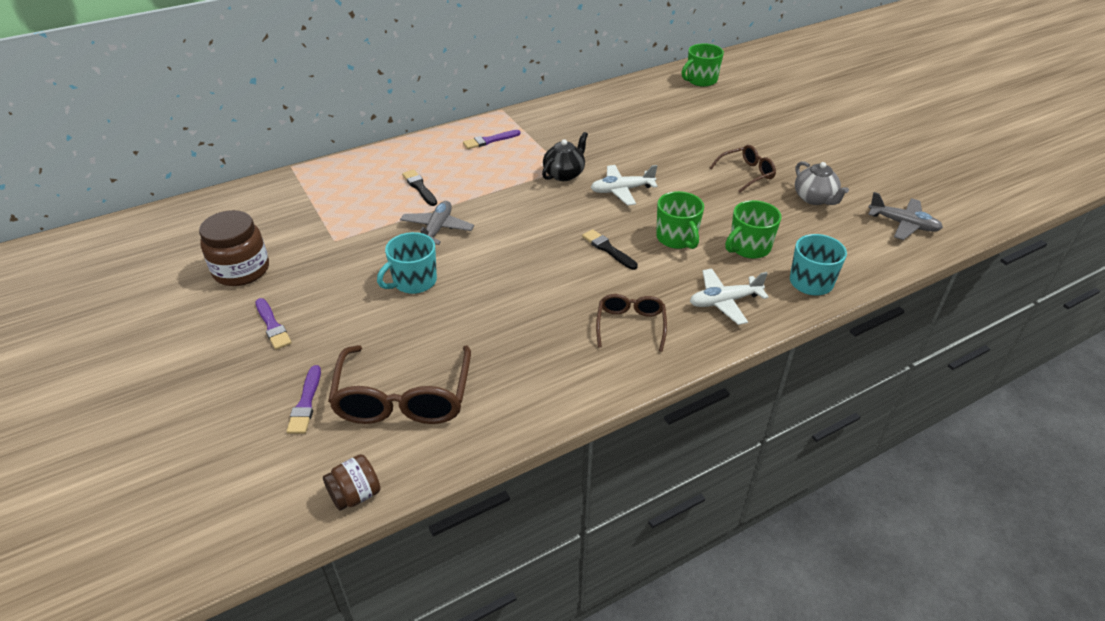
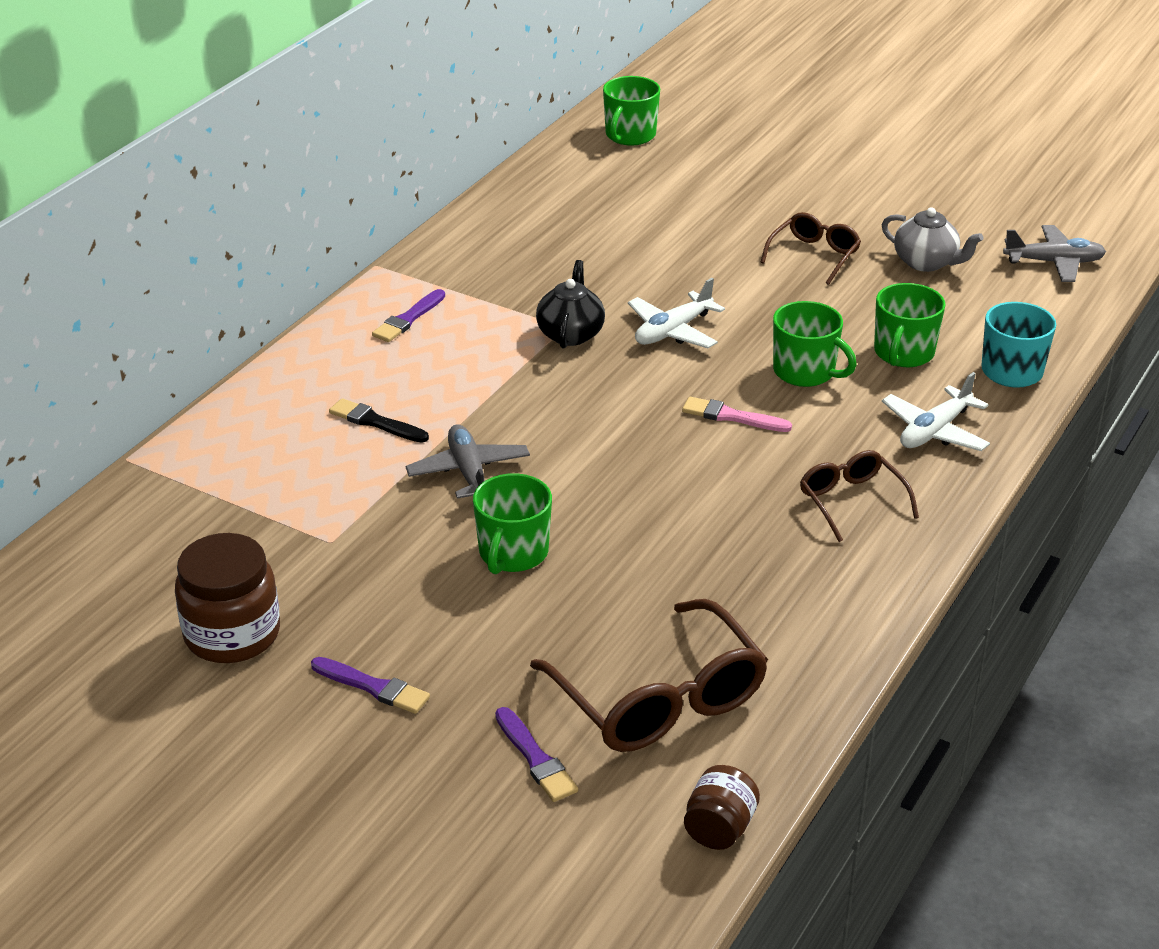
camera: 30 degrees left, 5 degrees down
(414, 281) = (513, 553): turquoise mug -> green mug
(608, 249) = (731, 416): black brush -> pink brush

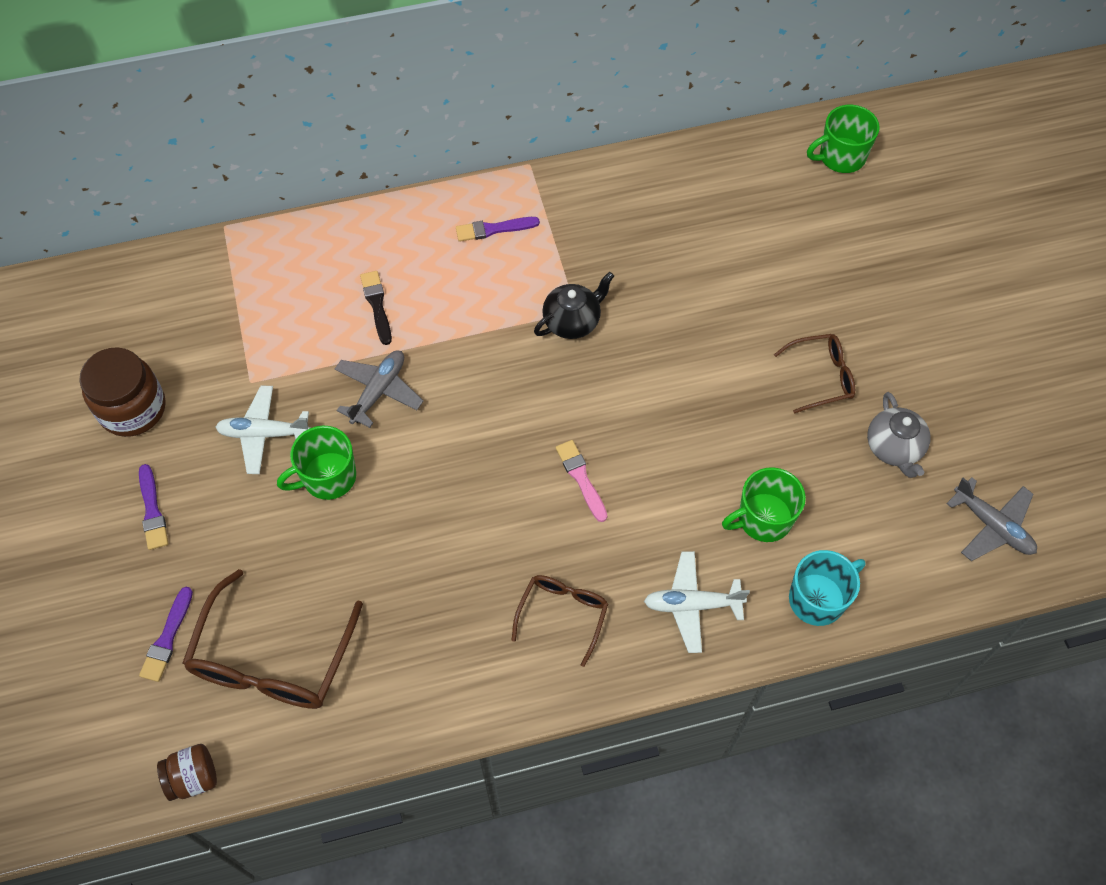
camera: 45 degrees right, 25 degrees up
(673, 331) = (637, 371): white plane -> white plane (264, 434)
(805, 372) = (676, 479): green mug -> none

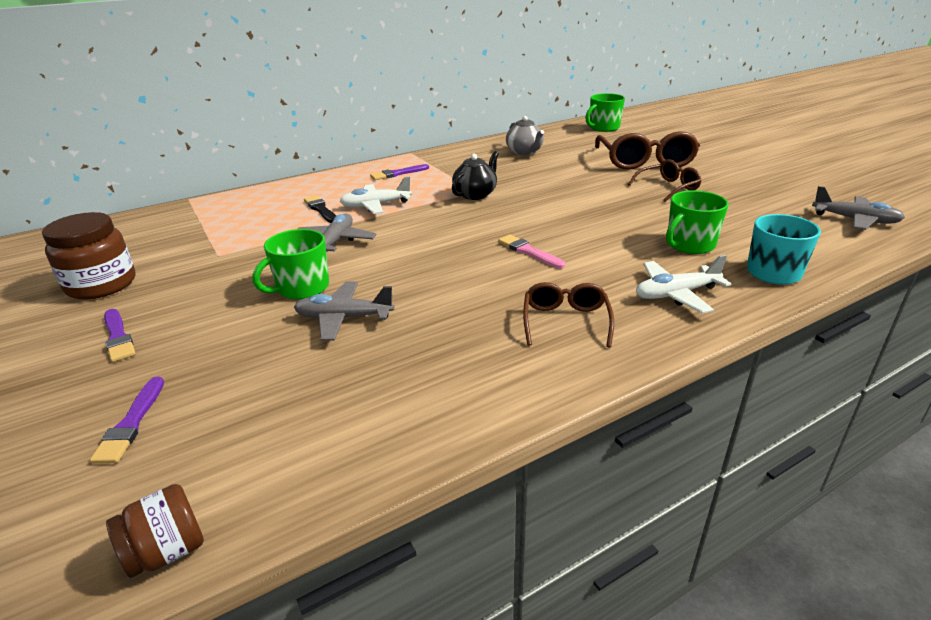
camera: 15 degrees left, 30 degrees down
(264, 434) = (234, 277): white plane -> white plane (375, 205)
(273, 658) = (267, 412): brown glasses -> brown glasses (645, 161)
(358, 543) = (344, 318): none -> grey plane
(894, 448) = (748, 203): grey teapot -> grey teapot (524, 152)

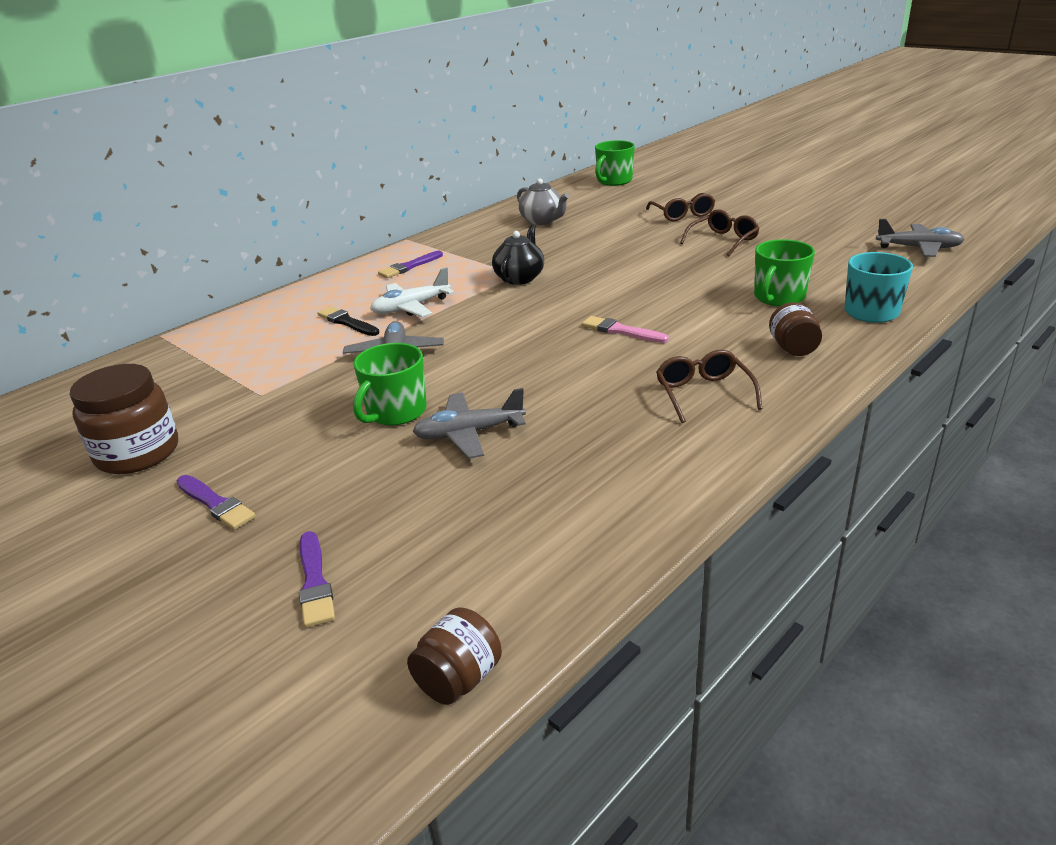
camera: 15 degrees left, 0 degrees up
(645, 161) = (682, 214): brown glasses -> brown glasses, size x0.57
(676, 294) = (793, 348): white plane -> brown jar

